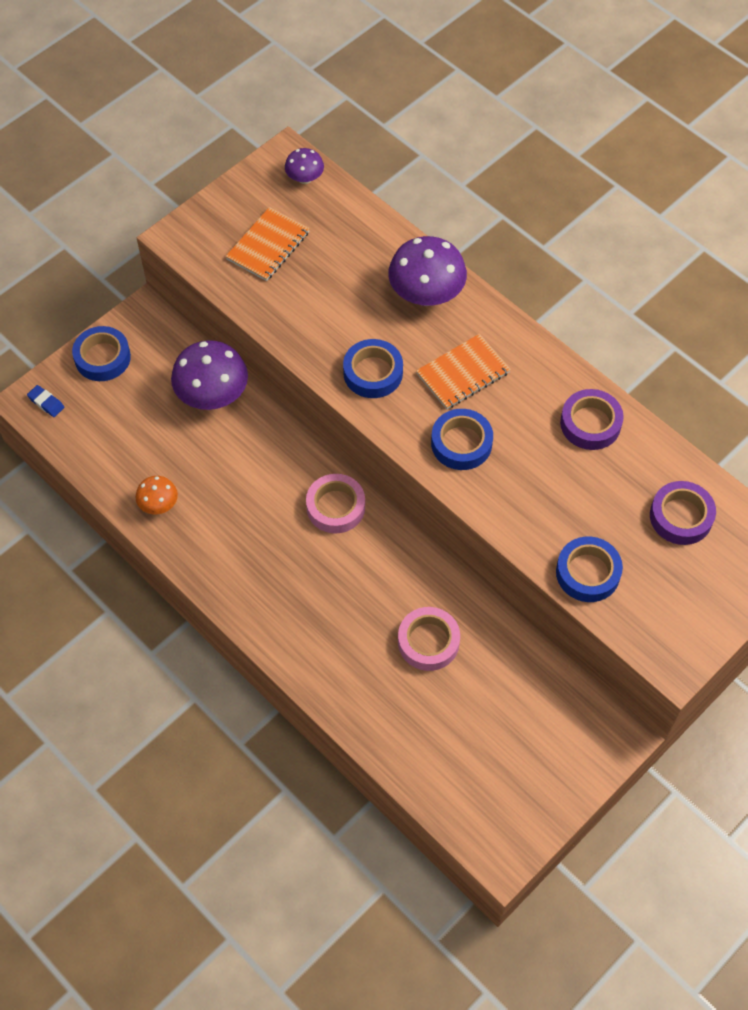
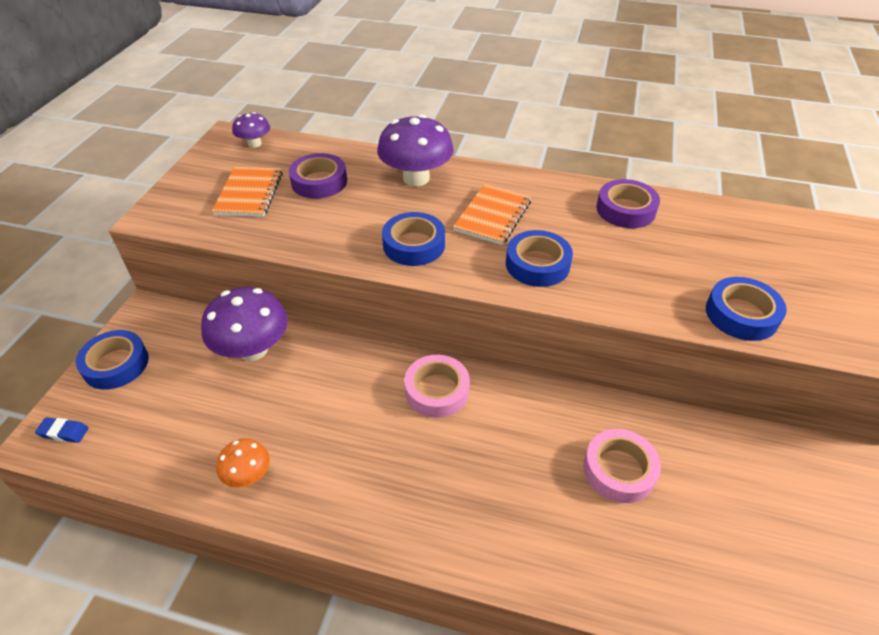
camera: 30 degrees left, 15 degrees down
(681, 516) = (760, 241): purple tape -> purple tape (319, 182)

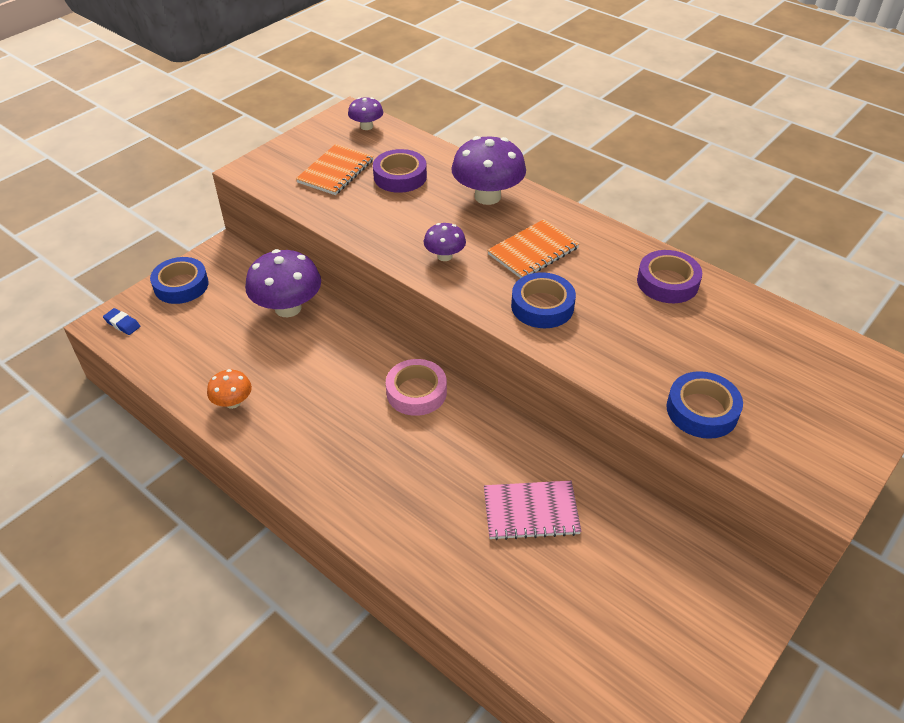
camera: 25 degrees right, 0 degrees up
(414, 245) = (444, 256): blue tape -> purple mushroom
(619, 470) = (531, 511): pink tape -> pink notebook

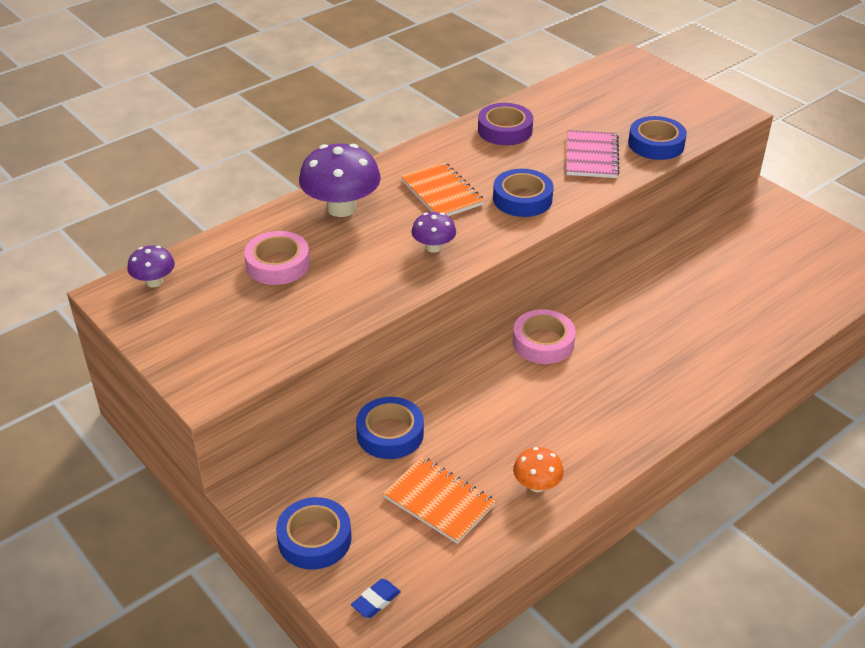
camera: 80 degrees left, 5 degrees down
(288, 308) = (390, 433): purple mushroom -> blue tape
(335, 171) = (244, 314): orange notebook -> orange notebook (439, 501)
(400, 176) = (278, 264): purple tape -> pink tape
(531, 511) = (689, 290): pink notebook -> pink notebook (591, 156)

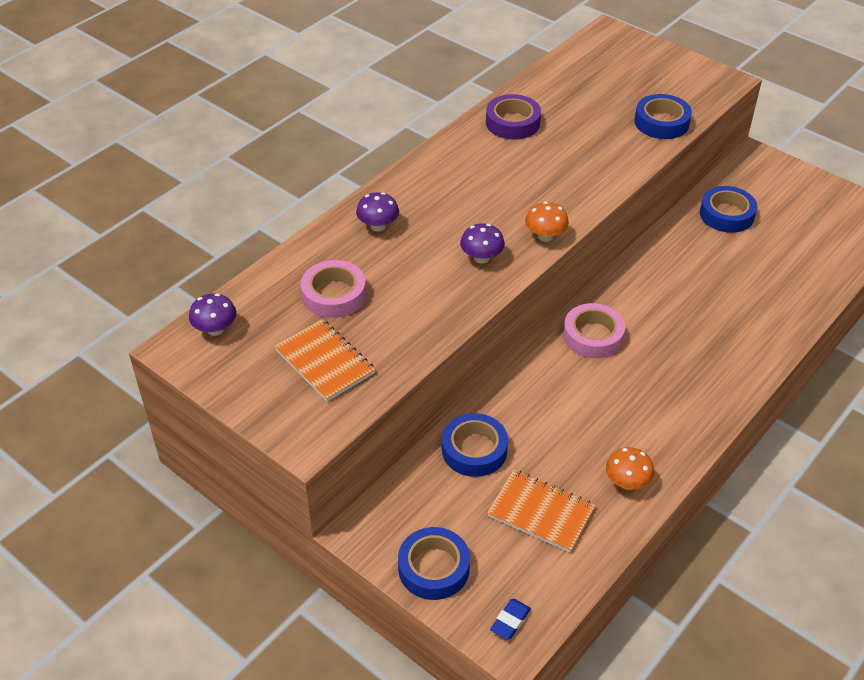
camera: 10 degrees left, 5 degrees up
(341, 208) = (378, 226): purple mushroom -> purple mushroom, size x0.53
(441, 193) = (471, 198): orange notebook -> orange notebook (325, 362)
(504, 234) = (545, 236): none -> orange mushroom
(522, 199) = (551, 196): blue tape -> blue tape (726, 214)
(591, 156) = (604, 142): pink notebook -> none

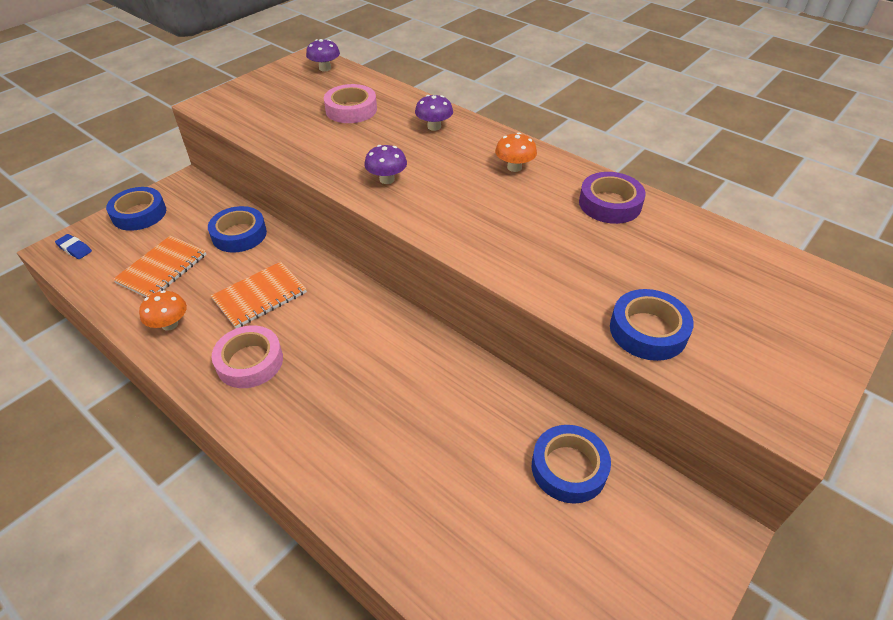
camera: 90 degrees right, 0 degrees up
(325, 362) = (279, 108): orange notebook -> orange notebook (260, 296)
(545, 236) = (416, 219): orange mushroom -> orange mushroom (514, 167)
(593, 336) = (356, 314): pink tape -> pink tape (250, 361)

